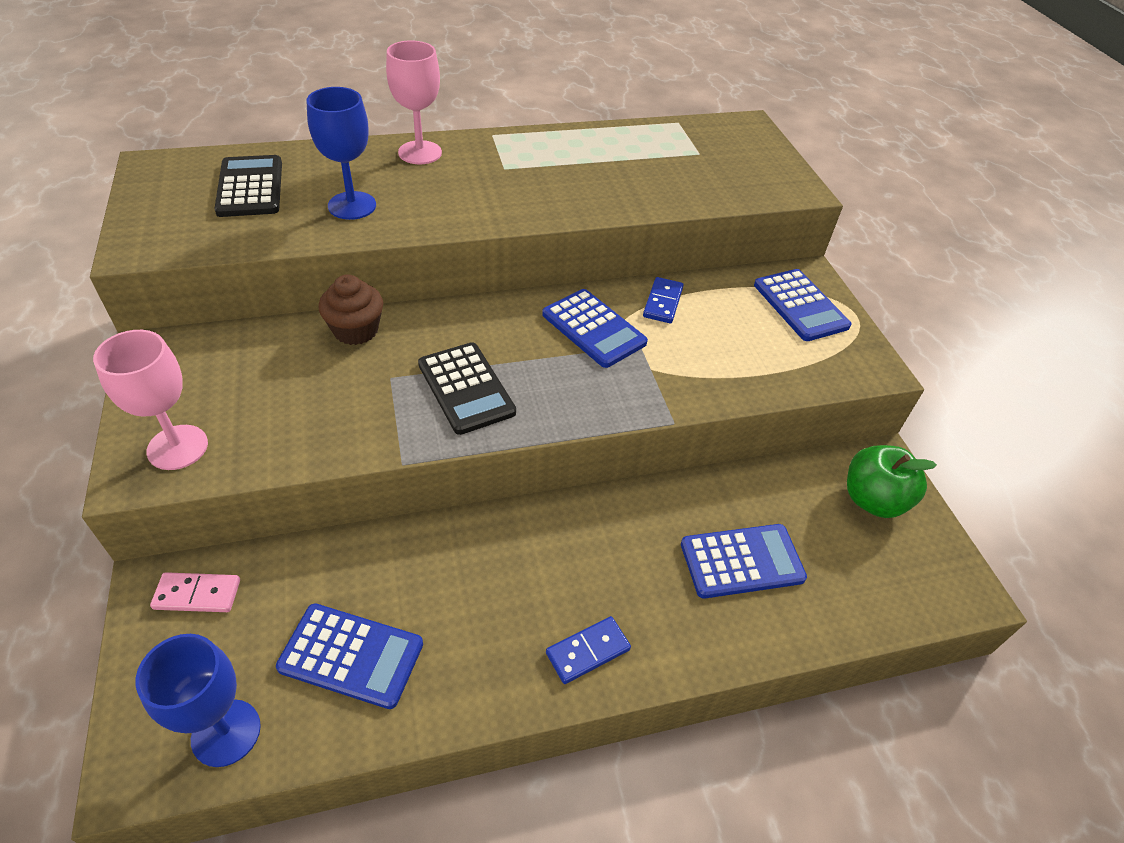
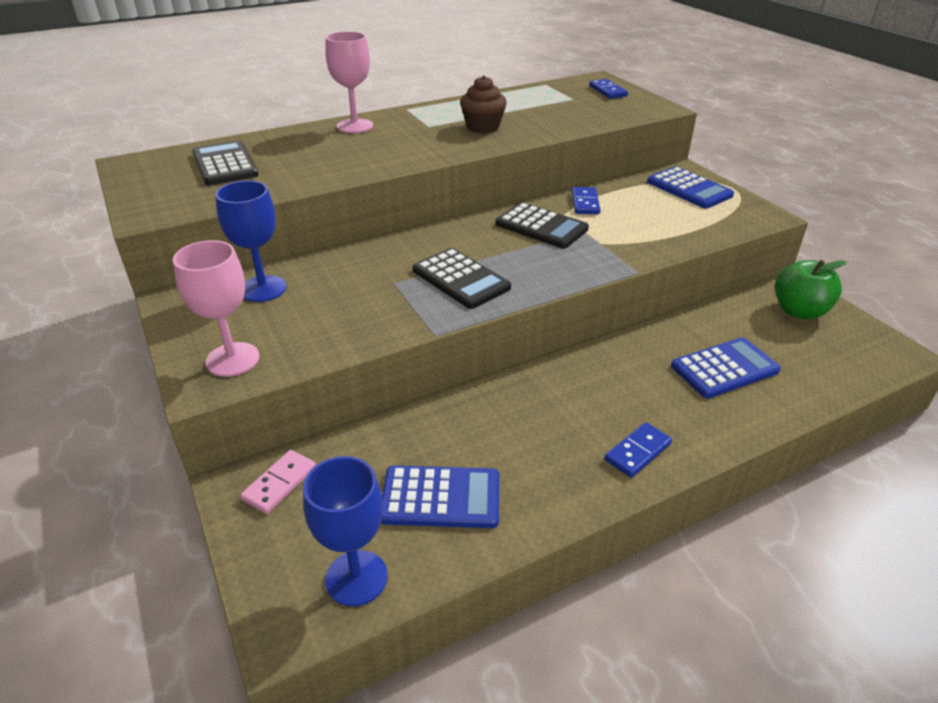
camera: 10 degrees left, 10 degrees down
(197, 594) = (279, 483): pink domino -> pink domino turned 45 degrees counterclockwise
(352, 206) = (319, 163): blue goblet -> blue goblet (263, 289)
(356, 330) = (347, 258): brown cupcake -> brown cupcake (483, 127)
(593, 329) = (541, 227): blue calculator -> black calculator
(749, 148) = (607, 91): none -> blue domino

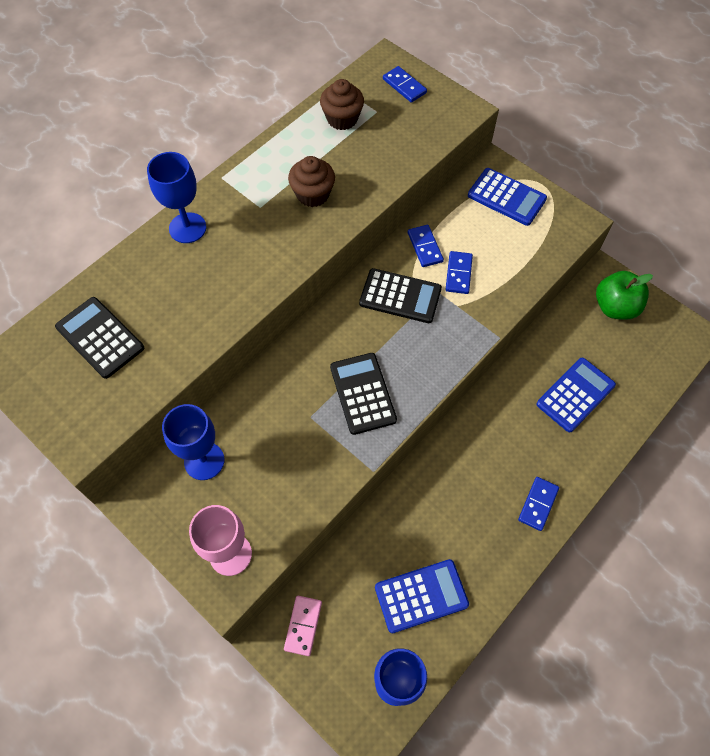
camera: 20 degrees left, 25 degrees up
(355, 126) = (187, 228): pink goblet -> blue goblet
(460, 279) = (363, 393): black calculator -> black calculator turned 135 degrees counterclockwise
(538, 98) = (342, 119): none -> brown cupcake
(612, 224) = (458, 274): none -> blue domino

